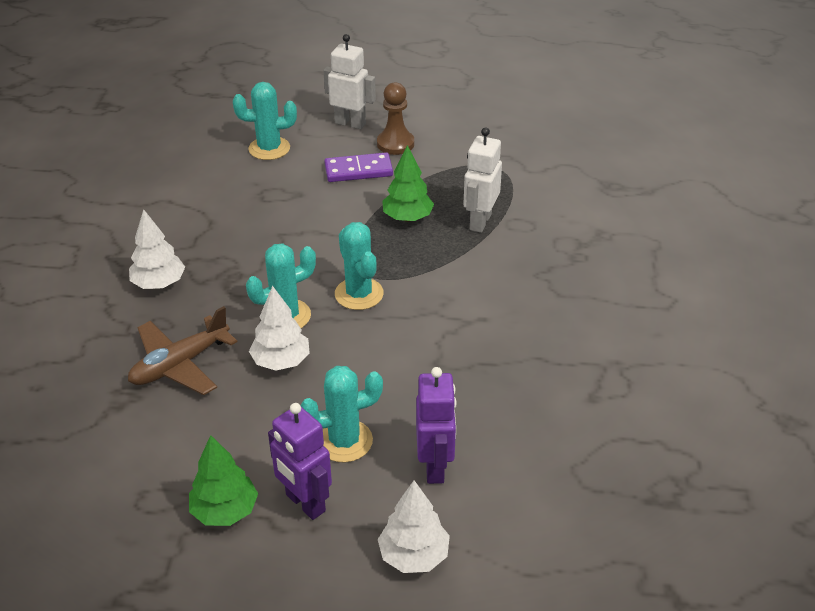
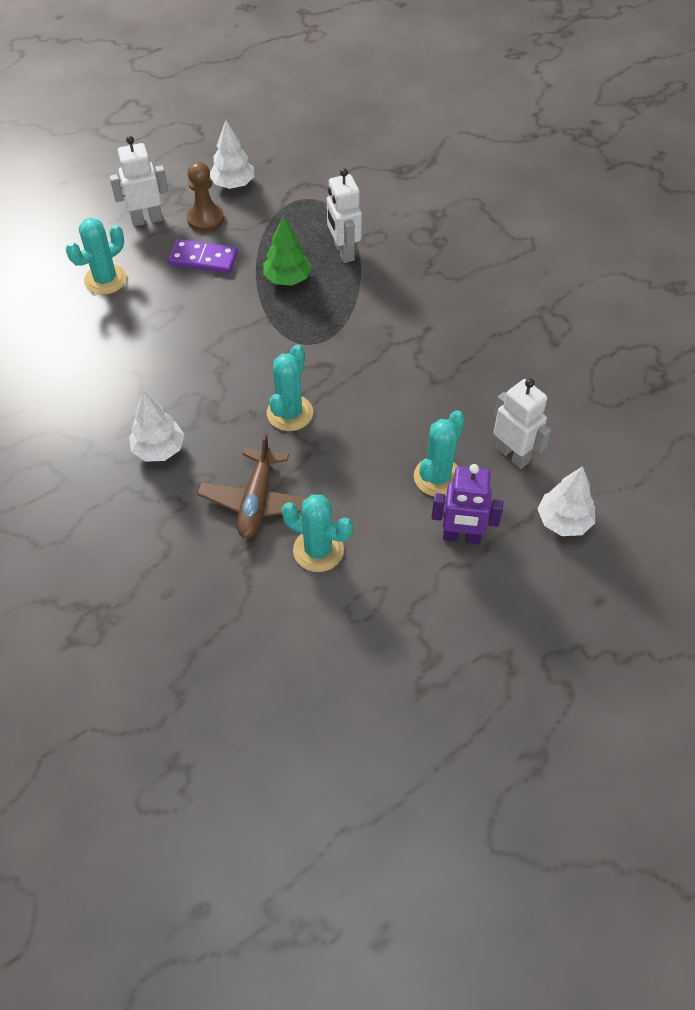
camera: 40 degrees left, 15 degrees up
(225, 511) = (417, 579): green tree -> none
(281, 361) = (328, 449): white tree -> white tree (233, 184)
(358, 170) = (203, 259): purple domino -> purple domino turned 60 degrees clockwise
(359, 294) = (322, 362): turquoise cactus -> turquoise cactus (318, 550)
(435, 467) = (513, 455): purple robot -> white robot

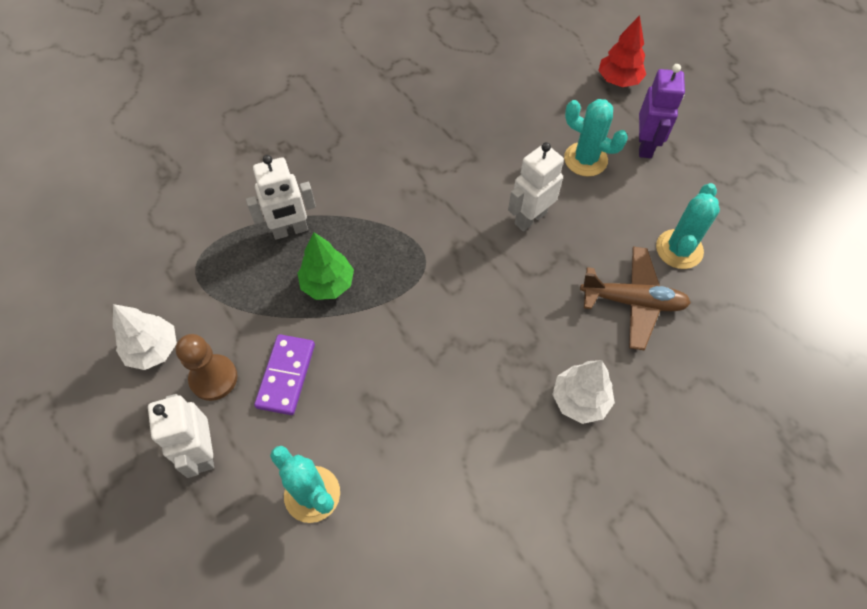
camera: 90 degrees left, 5 degrees up
(290, 413) = (521, 276): turquoise cactus -> none
(513, 455) = (555, 107): white robot -> white robot (530, 218)
(563, 521) = (618, 80): white tree -> red tree

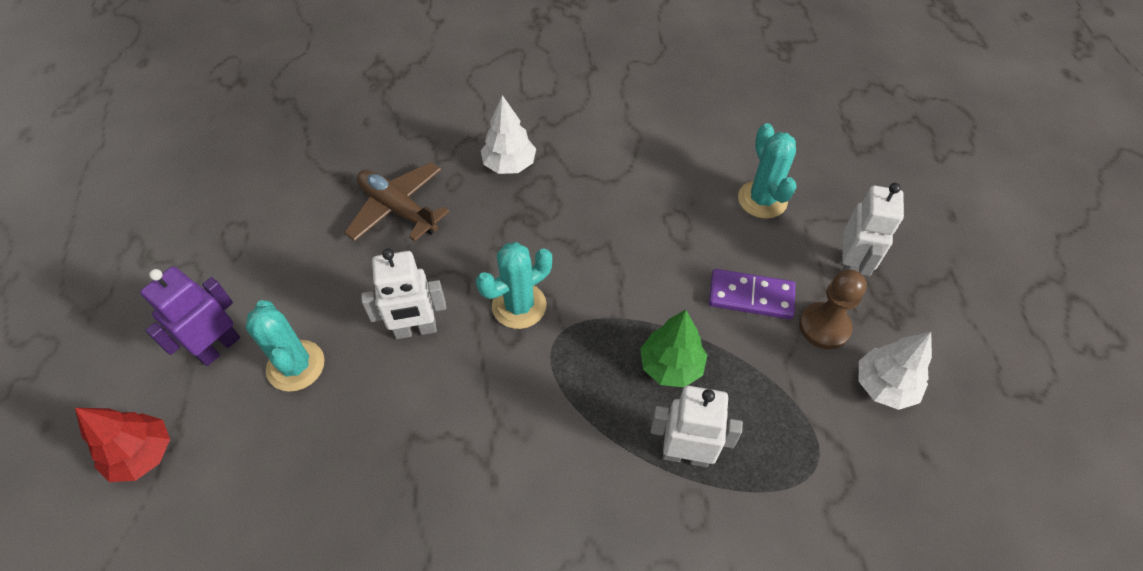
camera: 150 degrees left, 5 degrees down
(286, 375) = (751, 296): purple domino -> purple domino turned 60 degrees clockwise
(679, 249) = (312, 229): turquoise cactus -> turquoise cactus (519, 306)

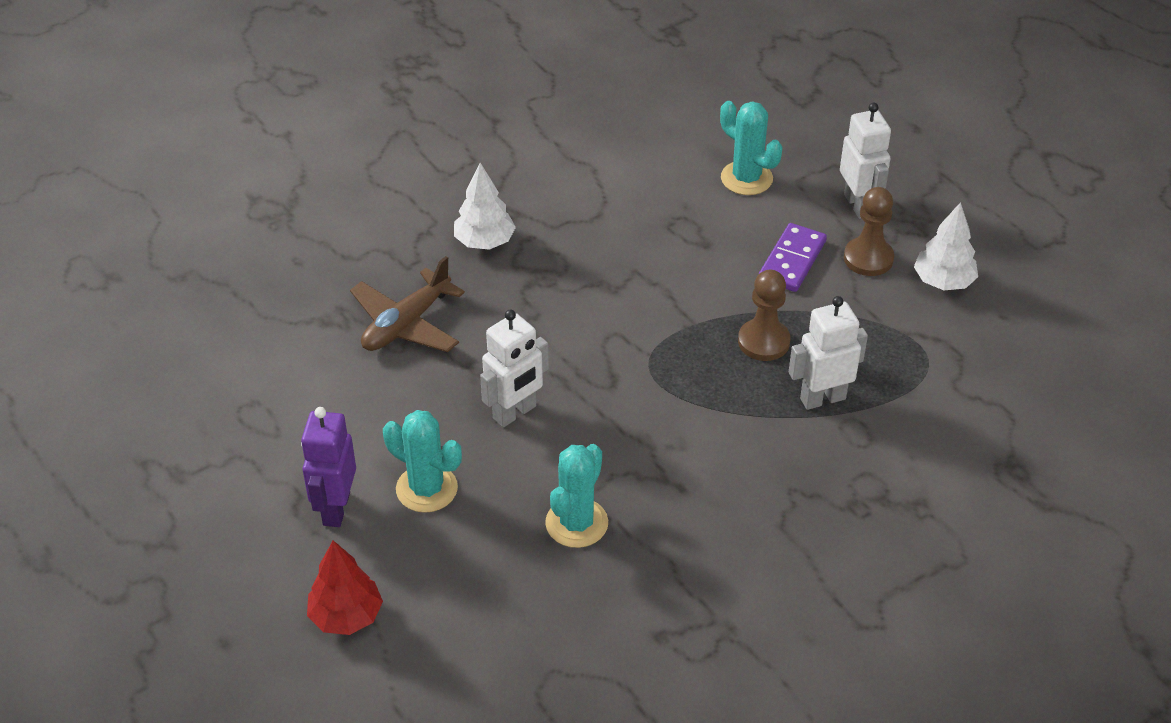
camera: 30 degrees left, 10 degrees down
(398, 209) = (406, 324): brown plane -> brown plane turned 60 degrees counterclockwise
(519, 306) = (594, 353): turquoise cactus -> turquoise cactus (576, 523)
(671, 366) = (763, 342): green tree -> brown pawn
(751, 296) = (792, 260): purple domino -> purple domino turned 45 degrees counterclockwise

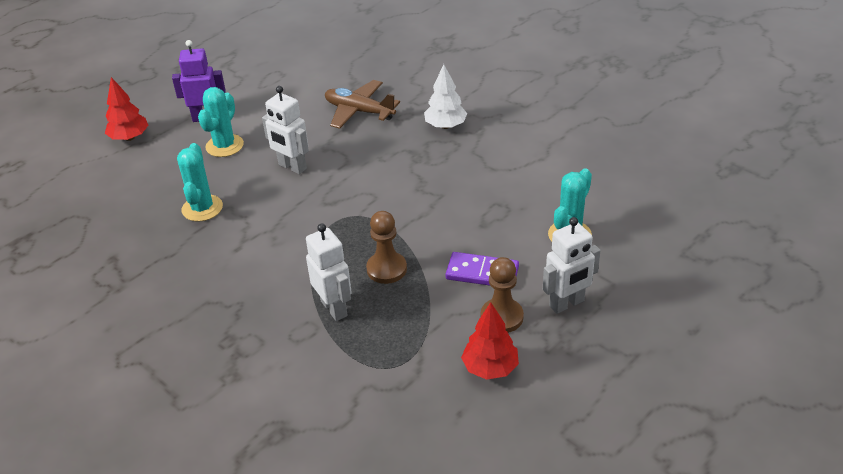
camera: 80 degrees right, 5 degrees down
(576, 523) = (202, 208): turquoise cactus -> turquoise cactus turned 75 degrees clockwise
(943, 282) = (490, 368): white tree -> red tree

